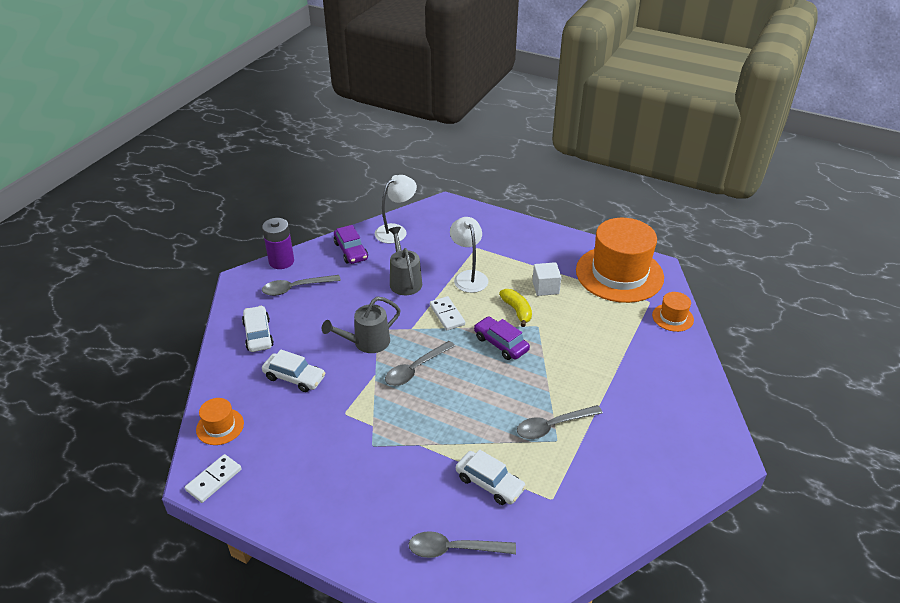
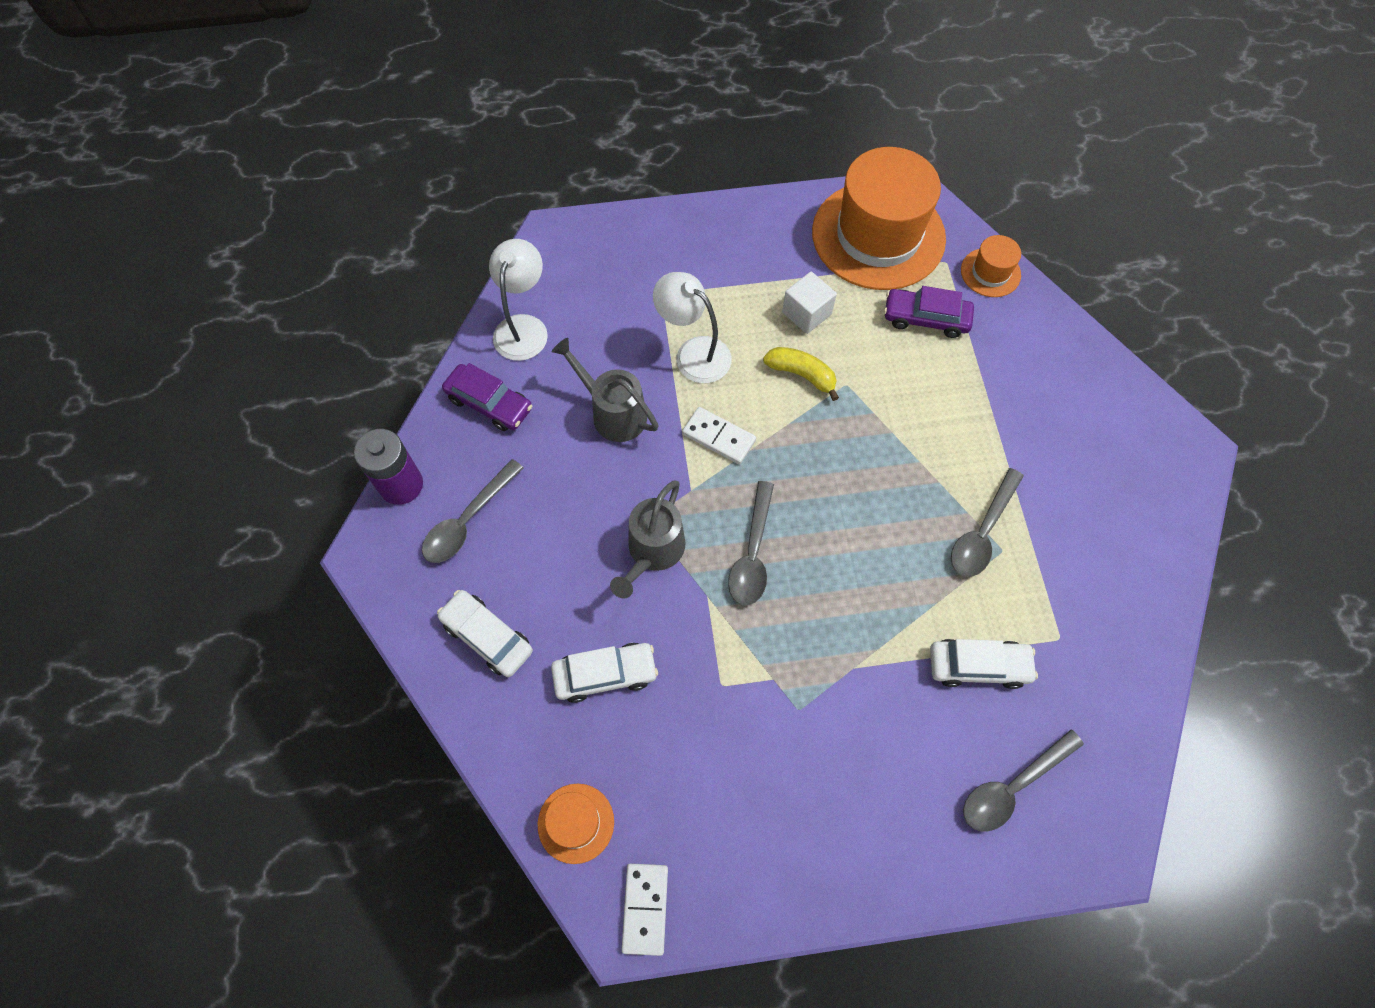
camera: 35 degrees left, 25 degrees up
(501, 343) = (824, 442): purple car -> purple car (926, 318)

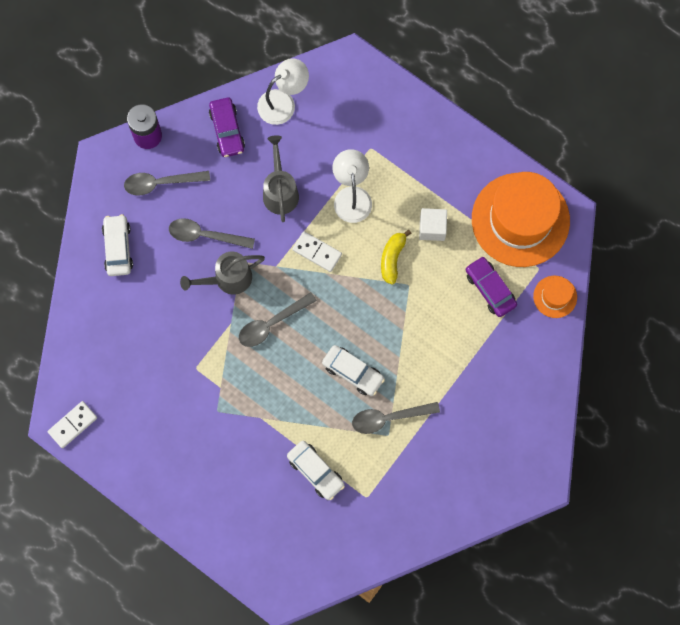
camera: 45 degrees right, 10 degrees up
(576, 823) = (78, 364): orange hat -> none
(605, 674) = (151, 314): white car -> white car (353, 372)
(719, 437) = (317, 252): white domino -> white domino turned 45 degrees counterclockwise
(801, 375) = (392, 258): yellow banana -> yellow banana turned 150 degrees counterclockwise
(1012, 787) = (271, 531): grey spoon -> grey spoon (205, 235)

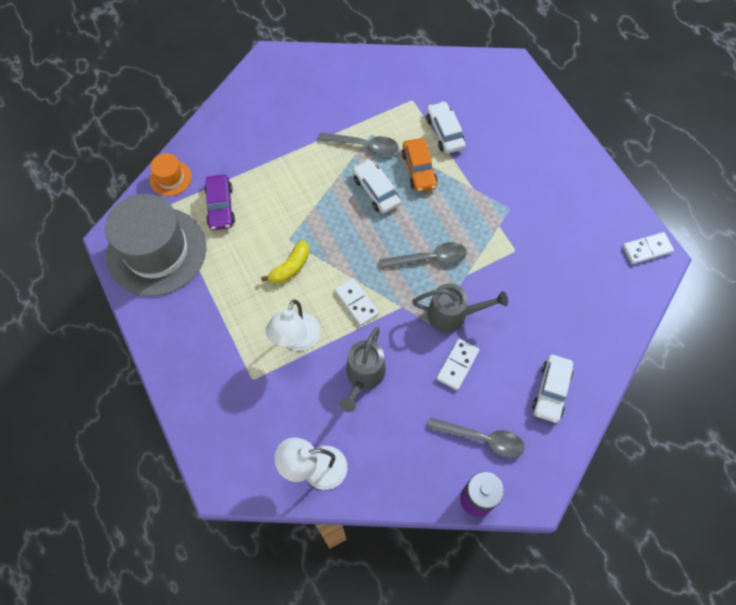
camera: 155 degrees left, 10 degrees down
(205, 235) = (457, 365): grey spoon -> white domino
(227, 130) = (388, 465): purple car -> none
(322, 415) = (419, 169): none -> orange car
(432, 228) = (239, 278): white cube -> none
(520, 220) = (156, 251): orange hat -> grey hat

